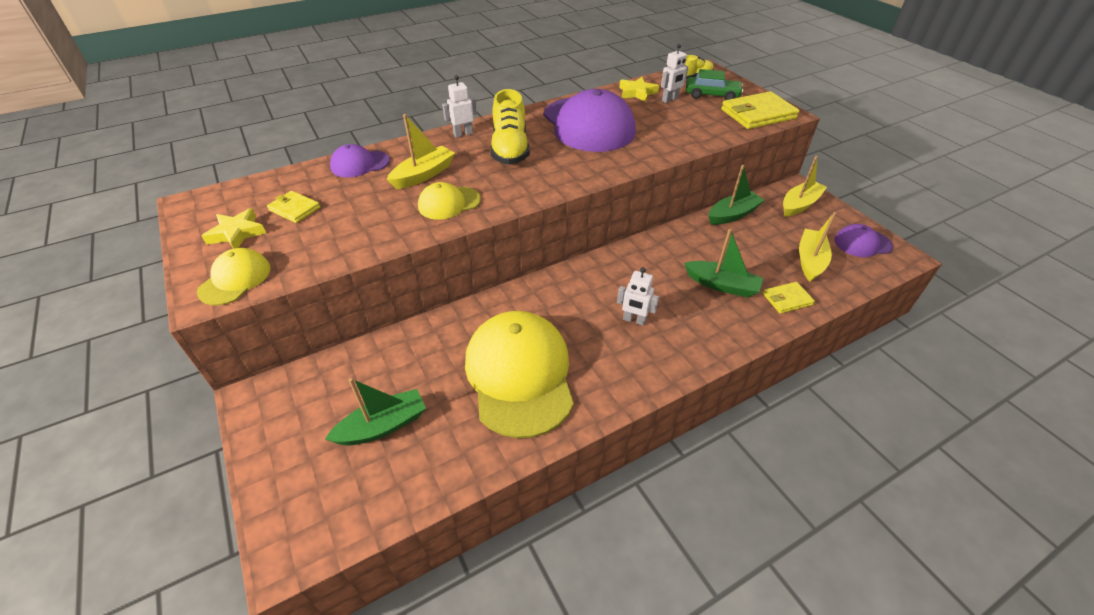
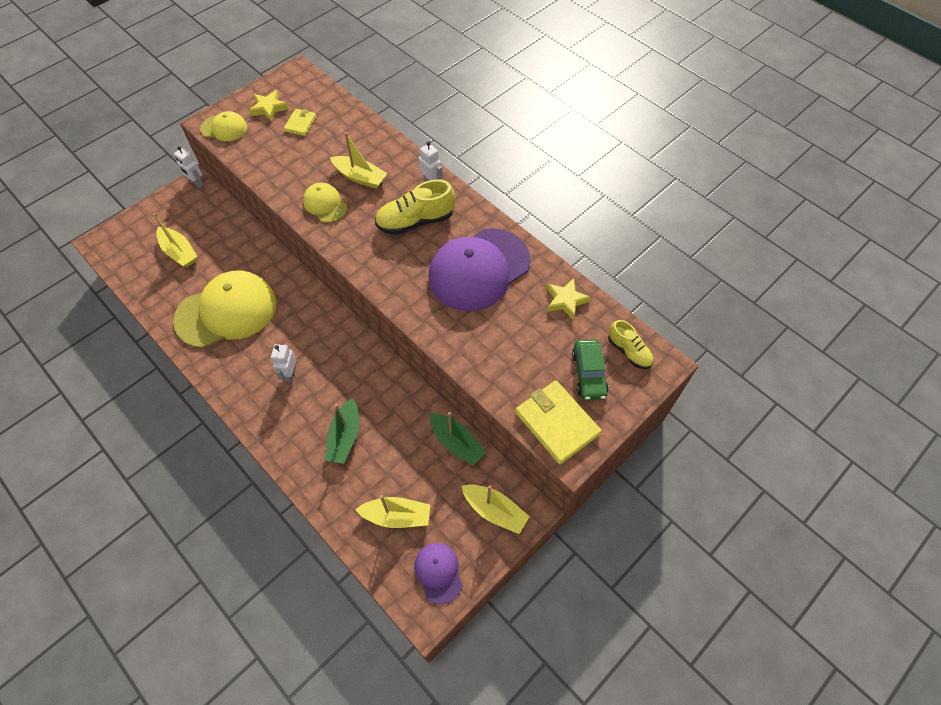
camera: 75 degrees right, 15 degrees up
(360, 164) = (366, 135): purple cap -> none
(382, 426) = (179, 252): green boat -> yellow boat
(670, 100) = (560, 333): white robot -> white robot (196, 183)
(787, 299) = (335, 492): yellow wallet -> none

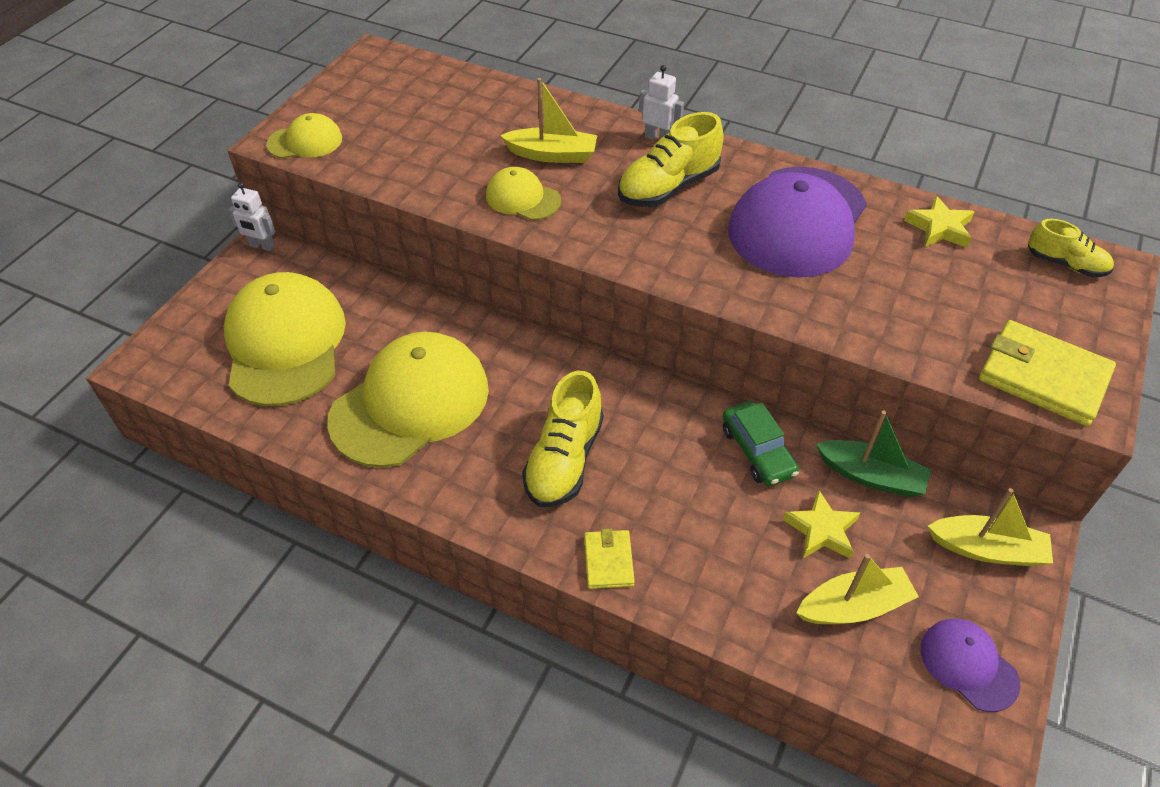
camera: 20 degrees left, 10 degrees down
(179, 252) = (285, 343): yellow boat -> yellow cap
(269, 108) = (360, 103): yellow star -> yellow star (821, 530)
(290, 374) = (564, 460): white robot -> yellow shoe
(300, 124) = (420, 112): yellow wallet -> yellow wallet (608, 561)
(345, 437) = (703, 521): green boat -> none
(588, 374) = (1036, 305): green car -> green car (757, 451)

